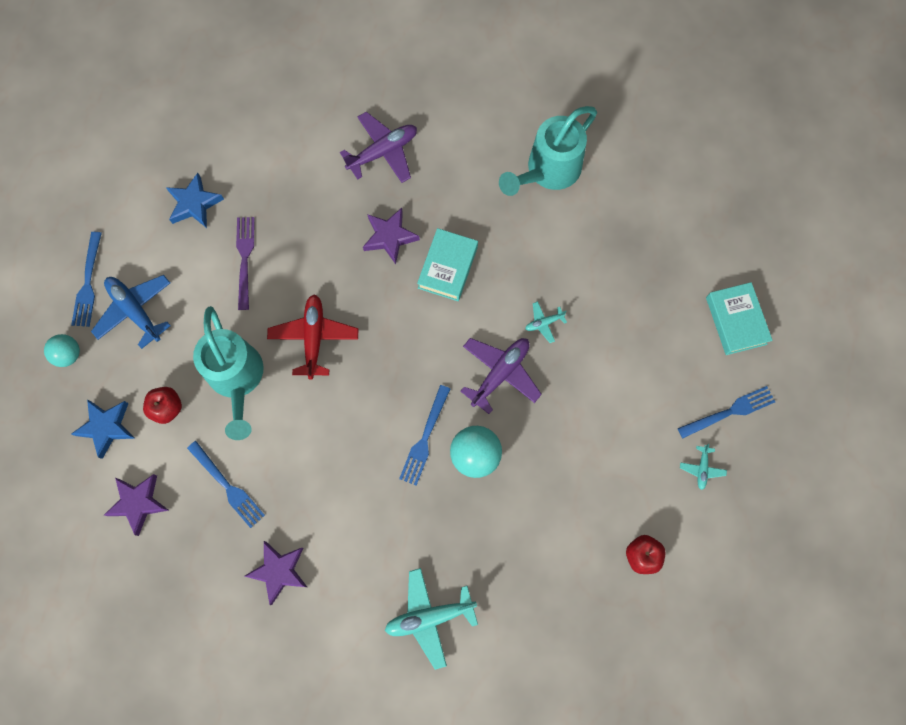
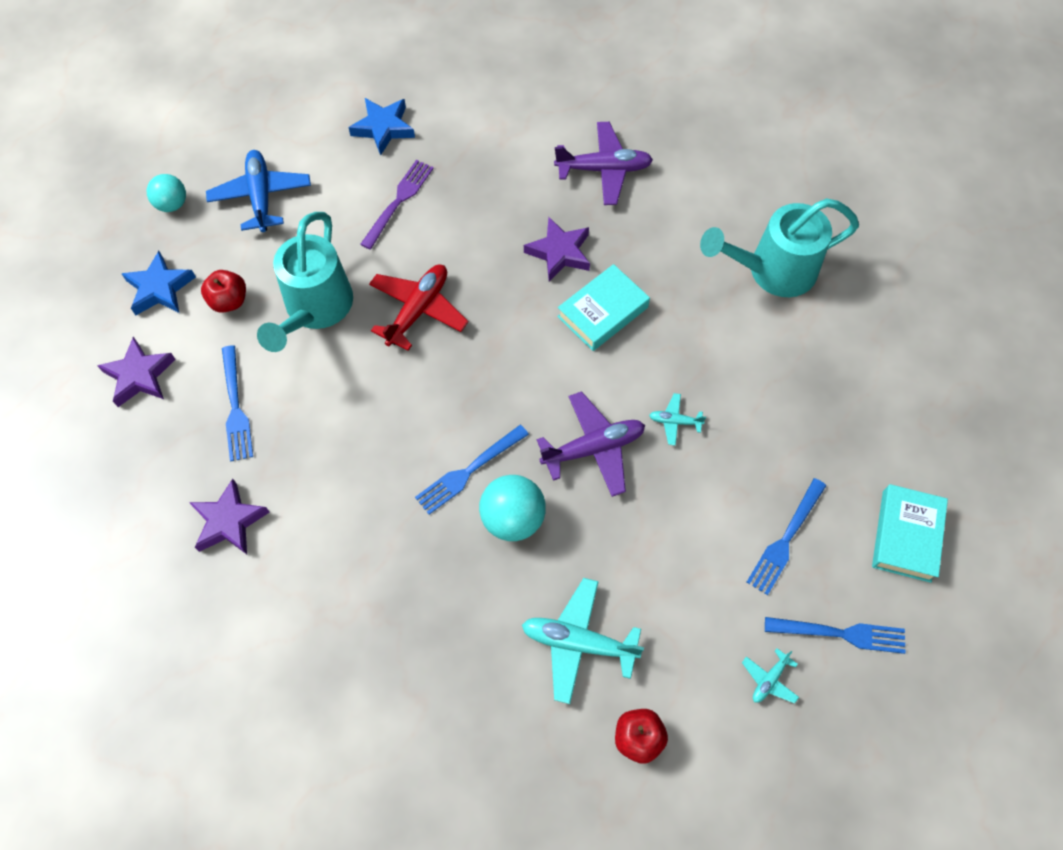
camera: 30 degrees right, 10 degrees down
(88, 283) = (235, 150): blue fork -> blue fork (785, 539)
(429, 617) = (354, 663): turquoise plane -> turquoise plane (578, 642)

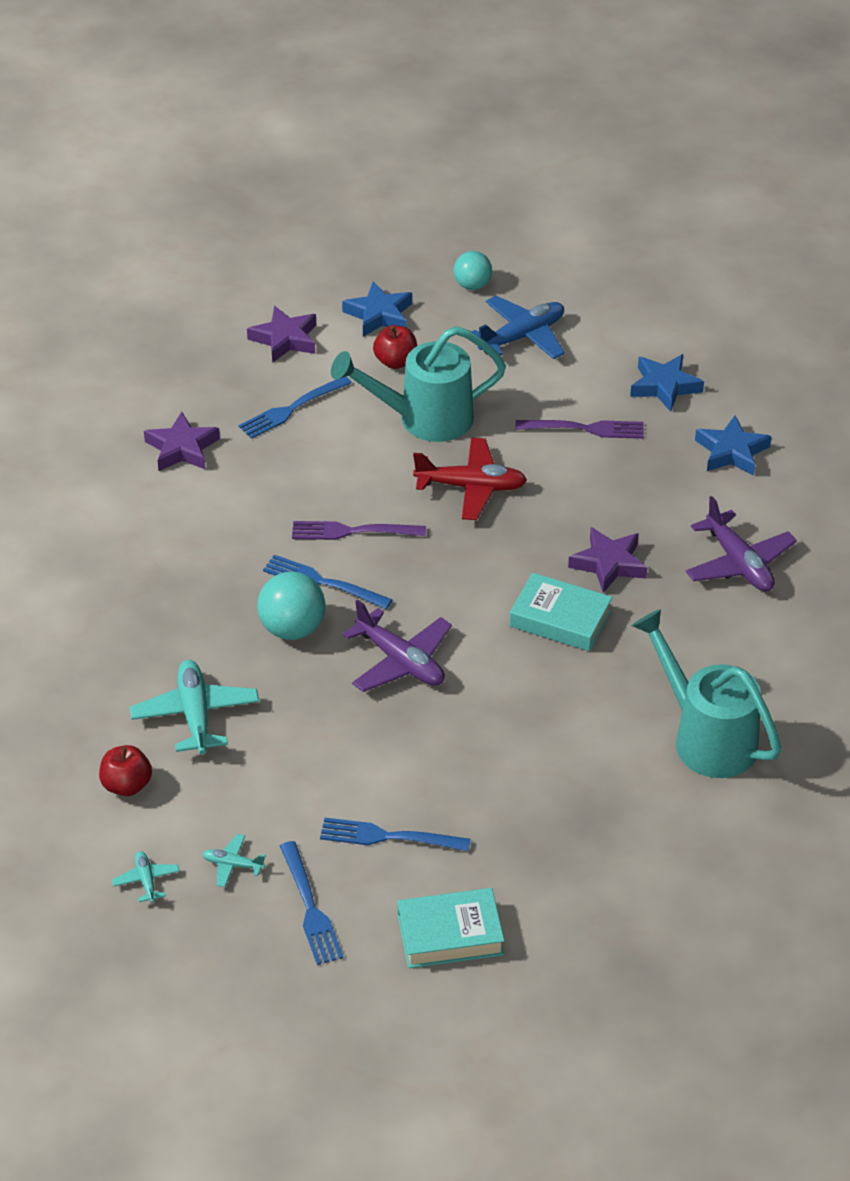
camera: 65 degrees right, 20 degrees down
(420, 421) = (353, 531): none -> purple fork
(482, 119) = (731, 452): none -> blue star
(675, 421) = (469, 713): turquoise plane -> turquoise plane (146, 880)

